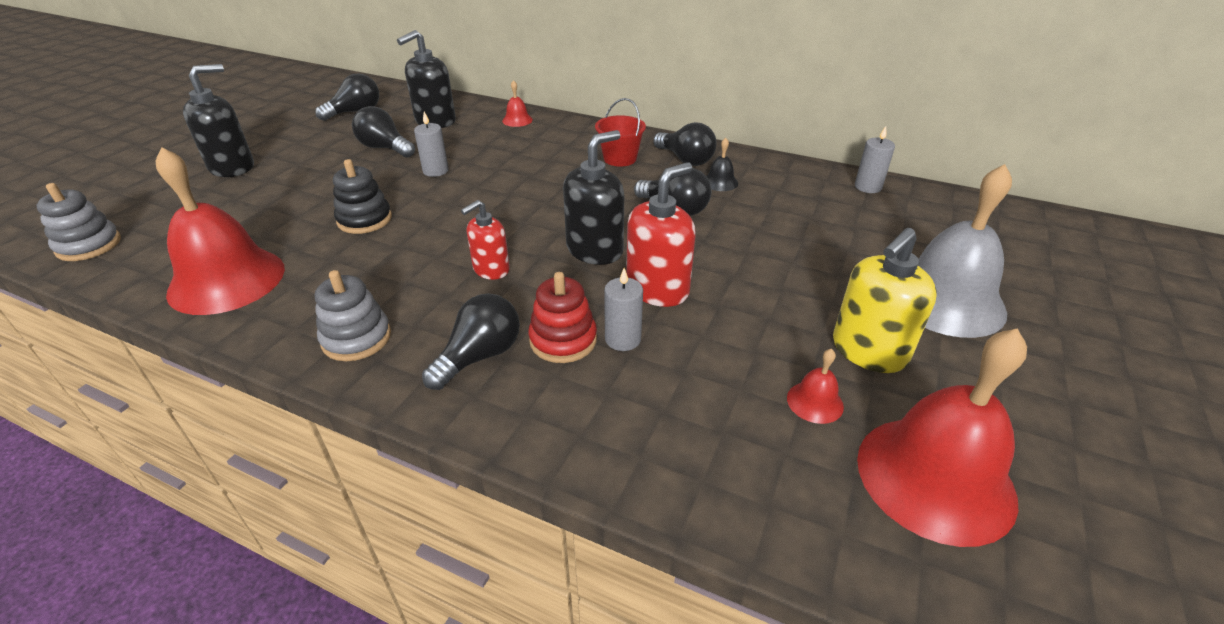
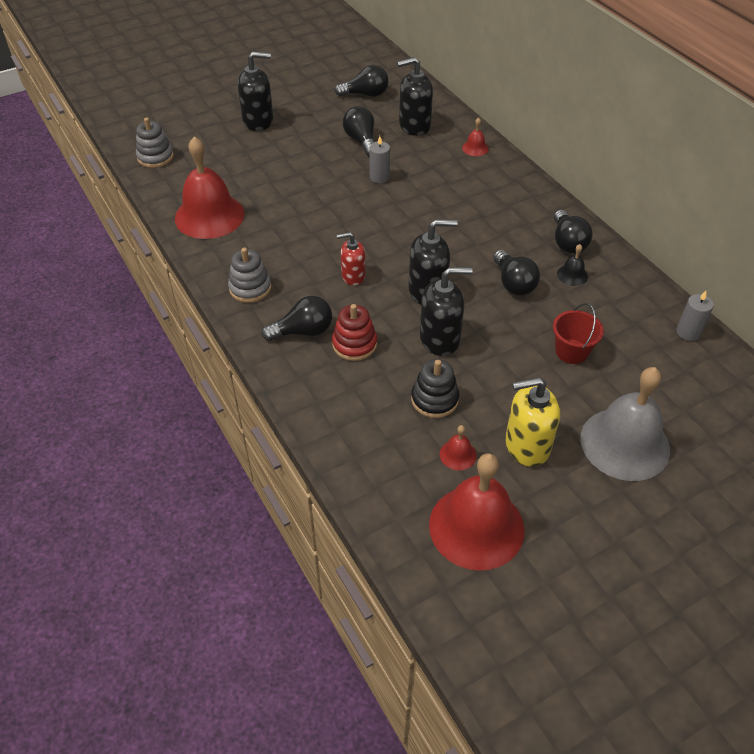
camera: 35 degrees right, 10 degrees up
(364, 220) = (307, 202): black stacking toy -> black stacking toy (434, 399)
(620, 158) = (518, 220): red bucket -> red bucket (571, 351)
(623, 339) = (388, 361): grey candle -> none
(657, 289) = (440, 339): red soap dispenser -> black soap dispenser

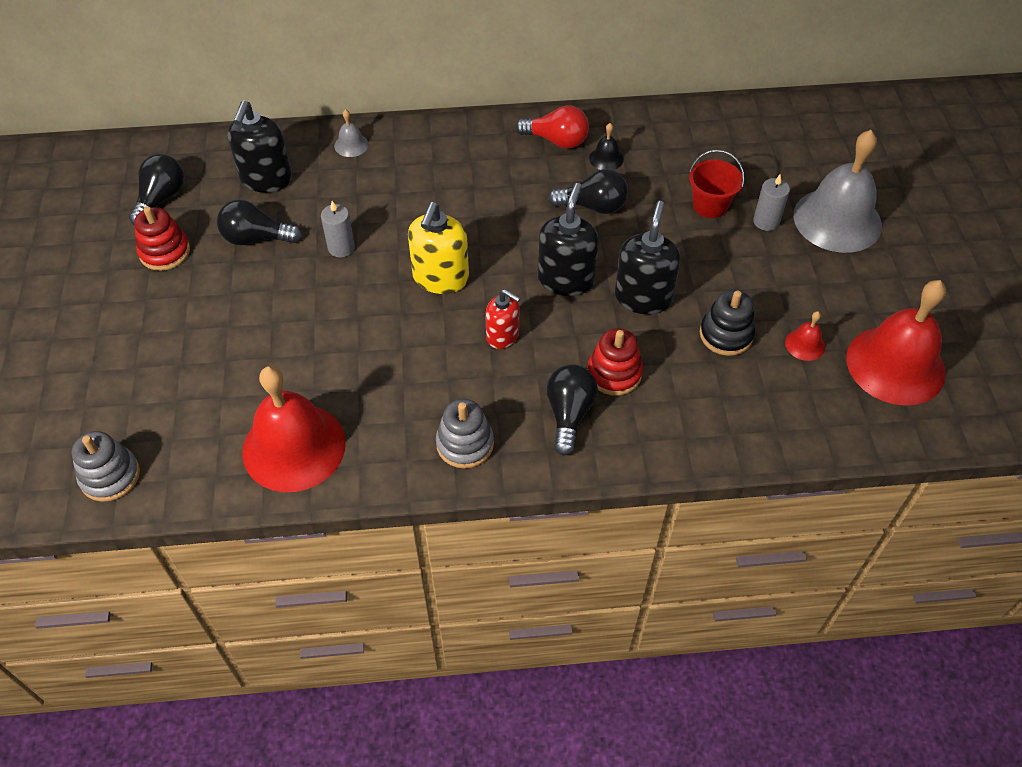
camera: 65 degrees left, 5 degrees up
(258, 121) = (124, 329): black soap dispenser -> none
(325, 112) = (165, 252): none -> red stacking toy
(353, 276) = (503, 336): red soap dispenser -> red soap dispenser turned 75 degrees counterclockwise
(475, 148) = (351, 145): red bell -> grey bell
(526, 445) = (813, 288): yellow soap dispenser -> yellow soap dispenser (440, 278)
(567, 242) = (556, 140): black light bulb -> red light bulb
(688, 332) = (724, 117): grey candle -> grey candle (766, 221)

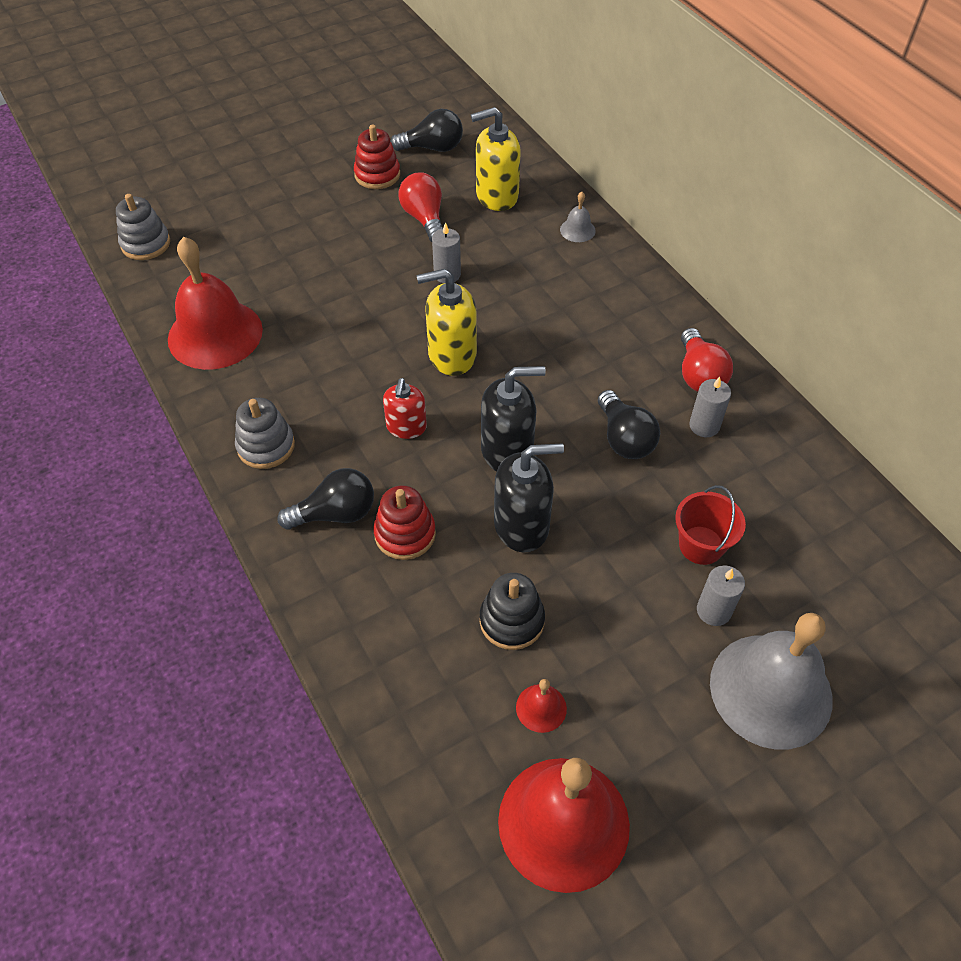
camera: 65 degrees right, 0 degrees up
(256, 238) = (424, 219): black light bulb -> red light bulb
(266, 179) = (496, 196): black soap dispenser -> yellow soap dispenser
(606, 158) = (704, 425): black bell -> grey candle

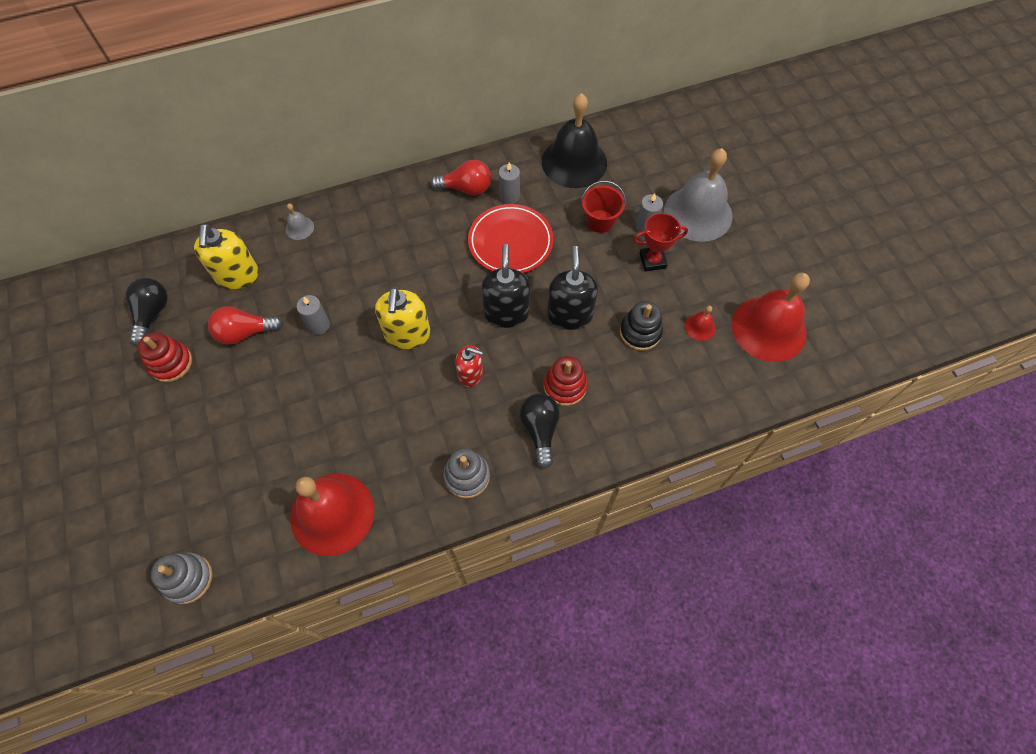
camera: 80 degrees left, 10 degrees up
(624, 438) = (510, 242): black light bulb -> red plate
(649, 627) = (652, 261): none -> red trophy
(803, 497) = (574, 162): none -> black bell

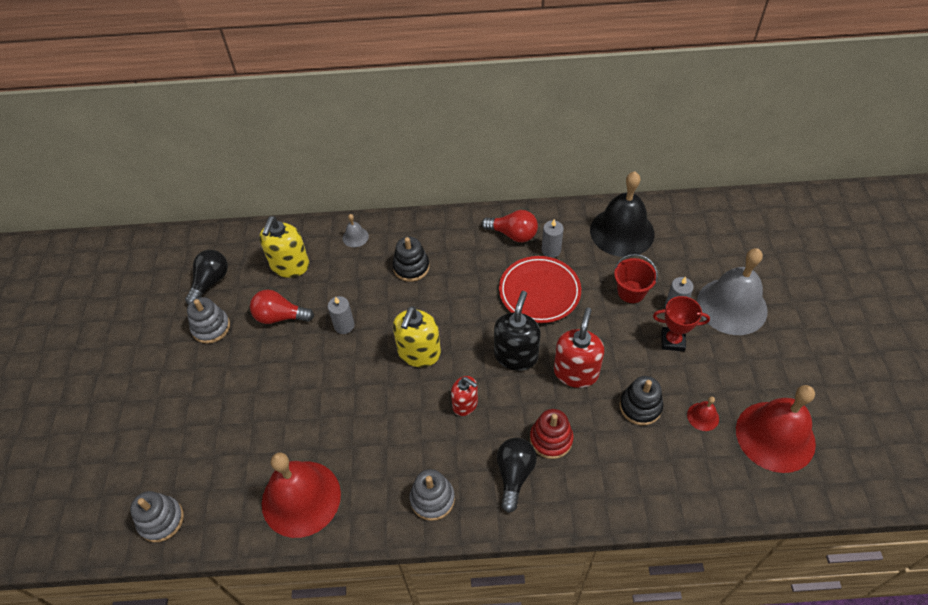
camera: 20 degrees right, 10 degrees down
(171, 363) = (211, 327): red stacking toy -> grey stacking toy
(370, 247) = (411, 267): none -> black stacking toy
(569, 314) = (576, 372): black soap dispenser -> red soap dispenser

